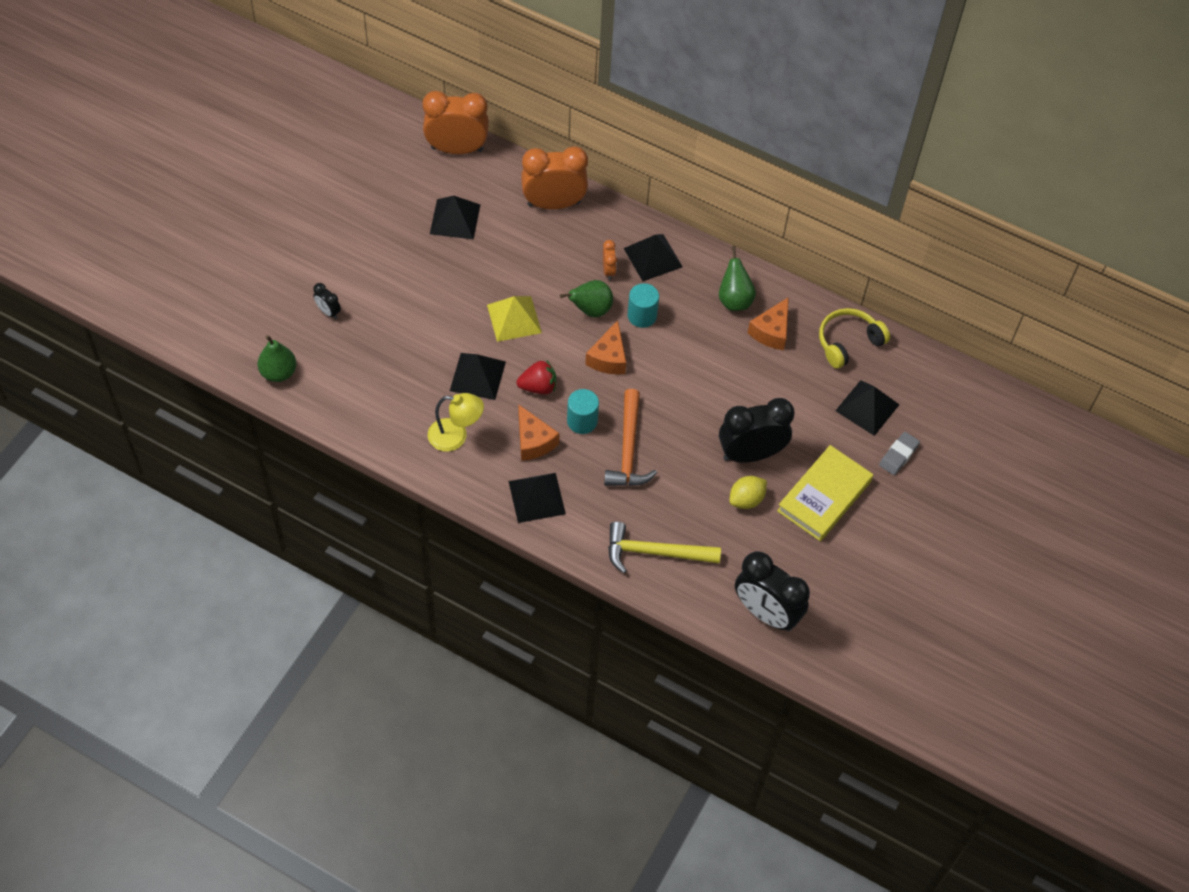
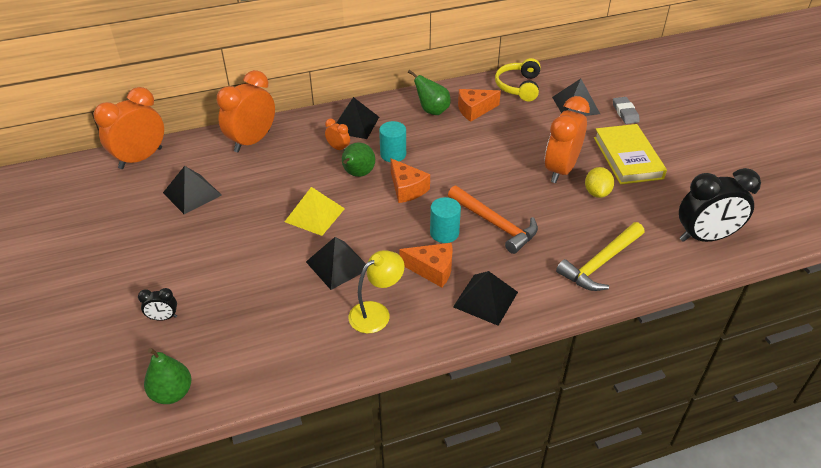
camera: 45 degrees left, 15 degrees down
(538, 387) = (388, 238): red strawberry -> none
(750, 454) = (560, 170): black clock -> orange clock
(771, 331) = (474, 110): orange cheese -> orange cheese turned 90 degrees clockwise

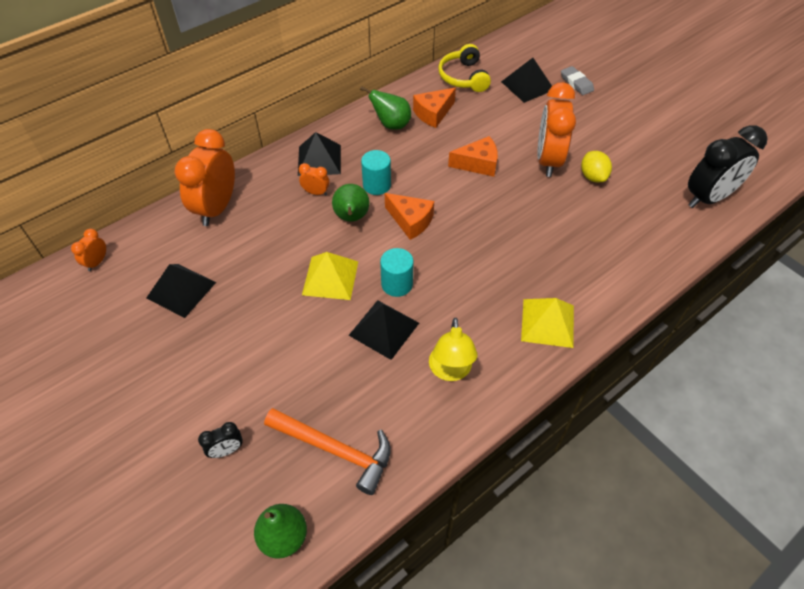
camera: 20 degrees left, 10 degrees up
(141, 158) = (97, 262): orange clock -> orange clock, size x0.45
(376, 312) = (450, 371): yellow lamp -> yellow lamp turned 150 degrees clockwise
(432, 269) = (481, 305): orange cheese -> orange cheese (478, 164)
(444, 233) = (472, 261): turquoise cylinder -> turquoise cylinder (397, 284)
(485, 299) = (547, 323): black pyramid -> yellow pyramid
(495, 224) = (516, 237): orange hammer -> orange hammer (335, 450)
(600, 263) = (632, 252): yellow hammer -> none
(628, 158) = (602, 131): yellow book -> none

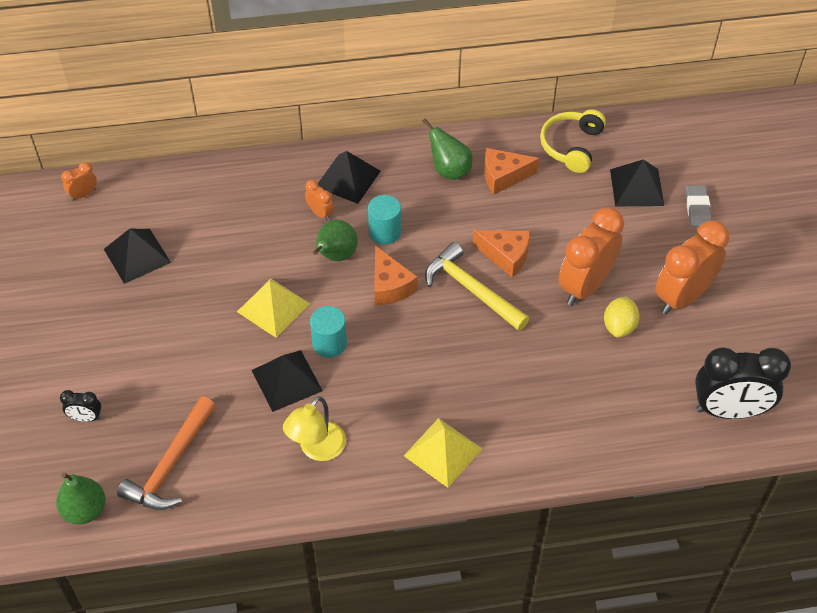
camera: 30 degrees right, 0 degrees up
(217, 208) = (218, 187): orange clock -> orange clock (682, 297)
(335, 450) = (170, 464): orange hammer -> orange hammer turned 60 degrees clockwise
(472, 197) = (471, 289): none -> yellow hammer

